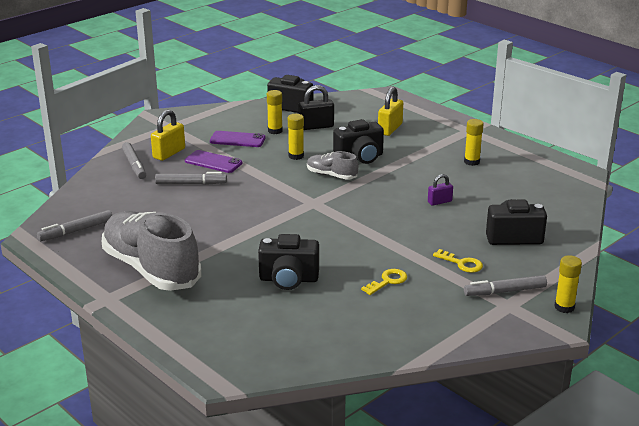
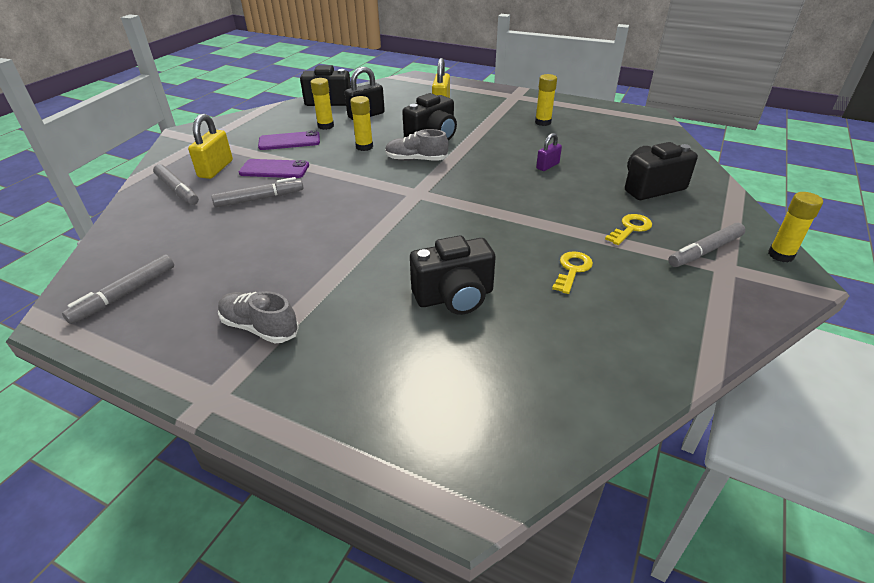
camera: 20 degrees left, 10 degrees up
(151, 269) = (259, 327): grey shoe -> grey shoe, size x0.47
(462, 263) = (630, 228): yellow key -> yellow key turned 60 degrees counterclockwise

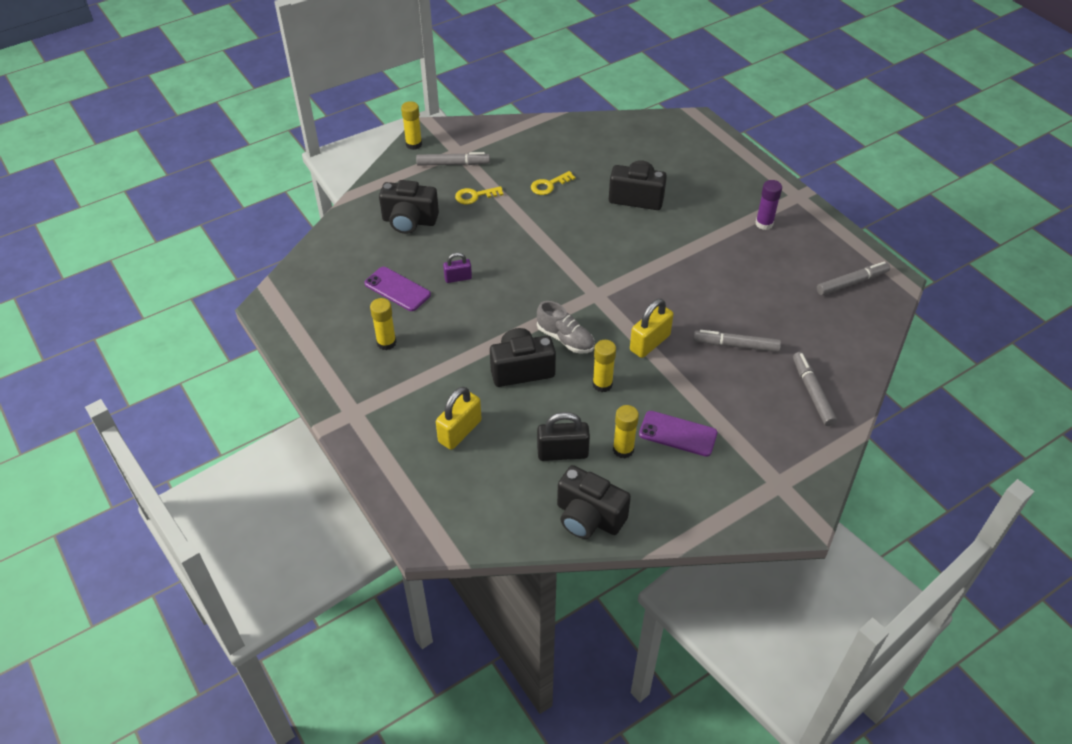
camera: 150 degrees left, 10 degrees up
(216, 169) = (770, 413): yellow padlock -> yellow padlock (649, 343)
(259, 327) = (764, 224): grey shoe -> purple glue stick
(274, 169) = (710, 385): purple phone -> purple phone (397, 289)

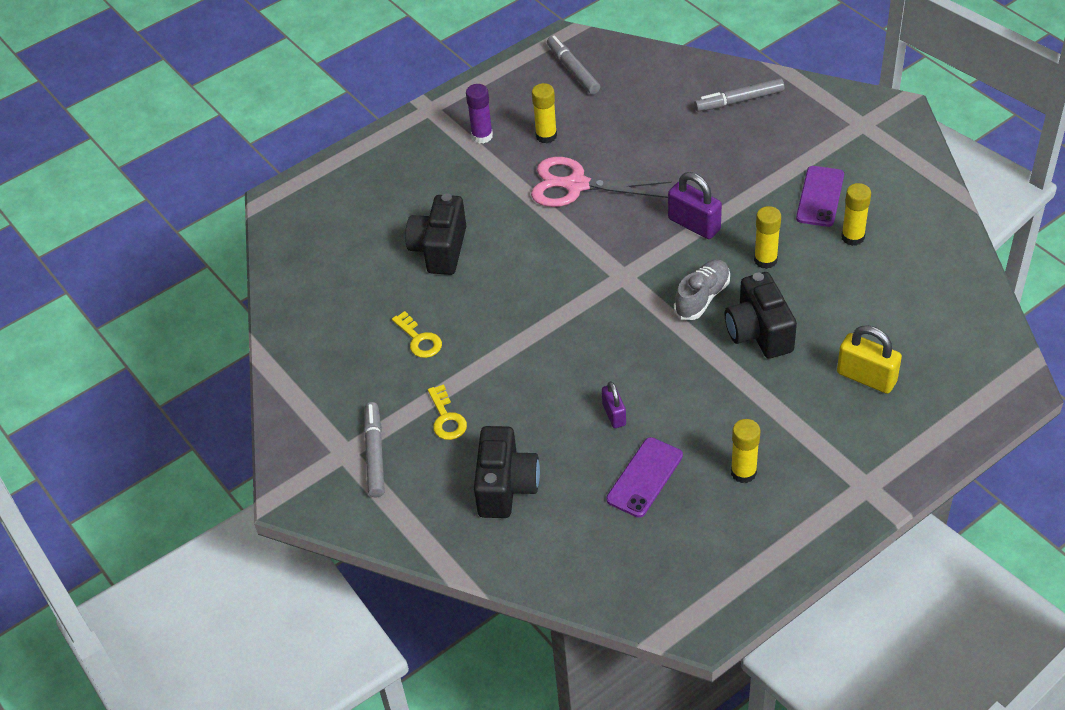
camera: 90 degrees left, 0 degrees up
(414, 144) = (328, 510): yellow glue stick -> yellow glue stick (546, 136)
(562, 453) = (871, 285): black padlock -> none
(588, 517) = (948, 258): black camera -> none
(649, 343) = (694, 224): yellow padlock -> purple padlock
(702, 274) = (575, 185): none -> pink scissors
(736, 345) = (684, 156): grey marker -> none

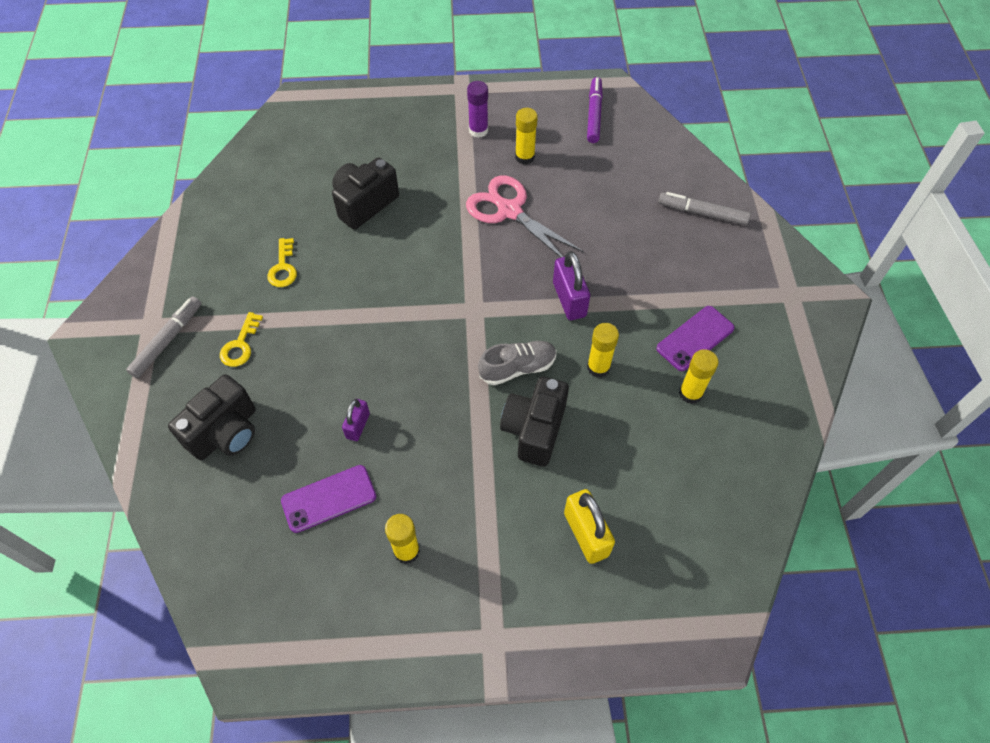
camera: 30 degrees right, 10 degrees up
(573, 70) = (594, 114): grey marker -> purple marker

